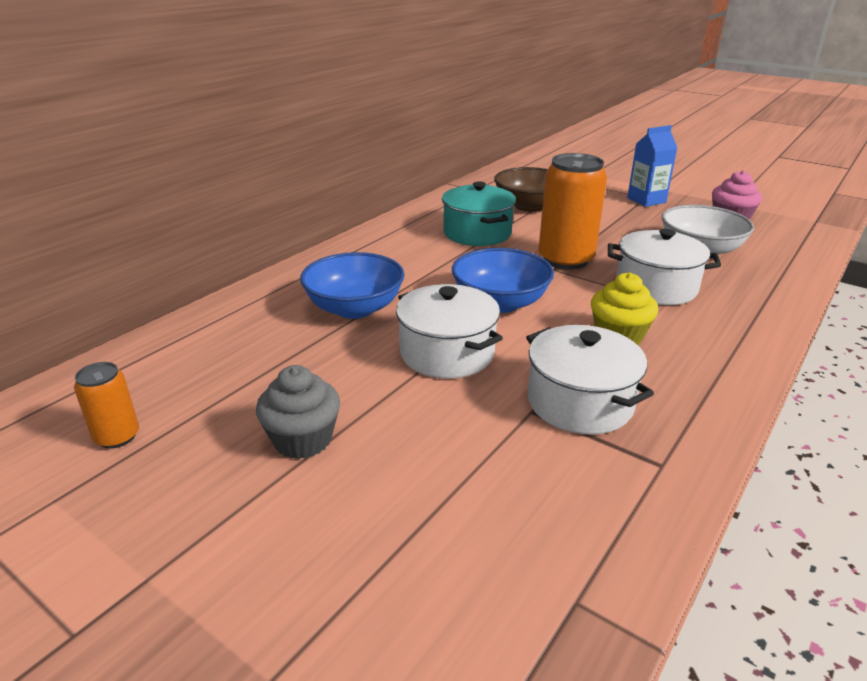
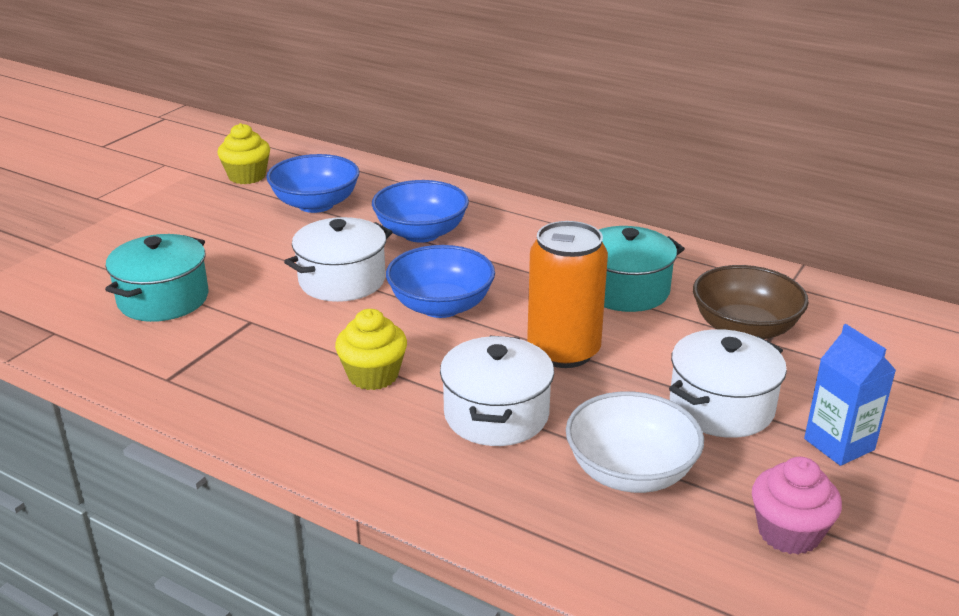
camera: 85 degrees right, 0 degrees up
(117, 437) = (247, 176): orange can -> yellow cupcake
(250, 373) = (316, 204): none -> blue bowl
(303, 440) = (231, 233): grey cupcake -> none
(480, 488) = (163, 299): none -> turquoise pot
(580, 402) = (258, 345): white pot -> white pot (721, 407)

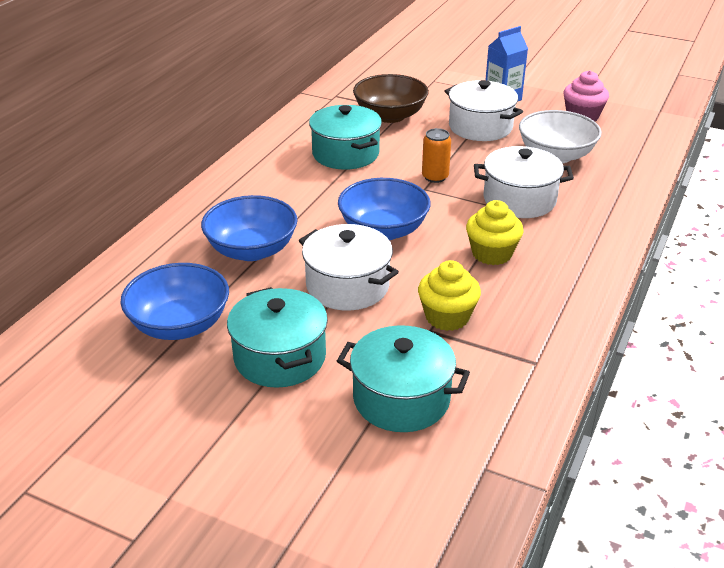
camera: 95 degrees left, 5 degrees up
(247, 176) = (89, 395): yellow cupcake -> yellow cupcake (447, 317)
(250, 245) = (280, 357): none -> turquoise pot
(563, 351) = (435, 177): orange can -> orange can, size x0.51

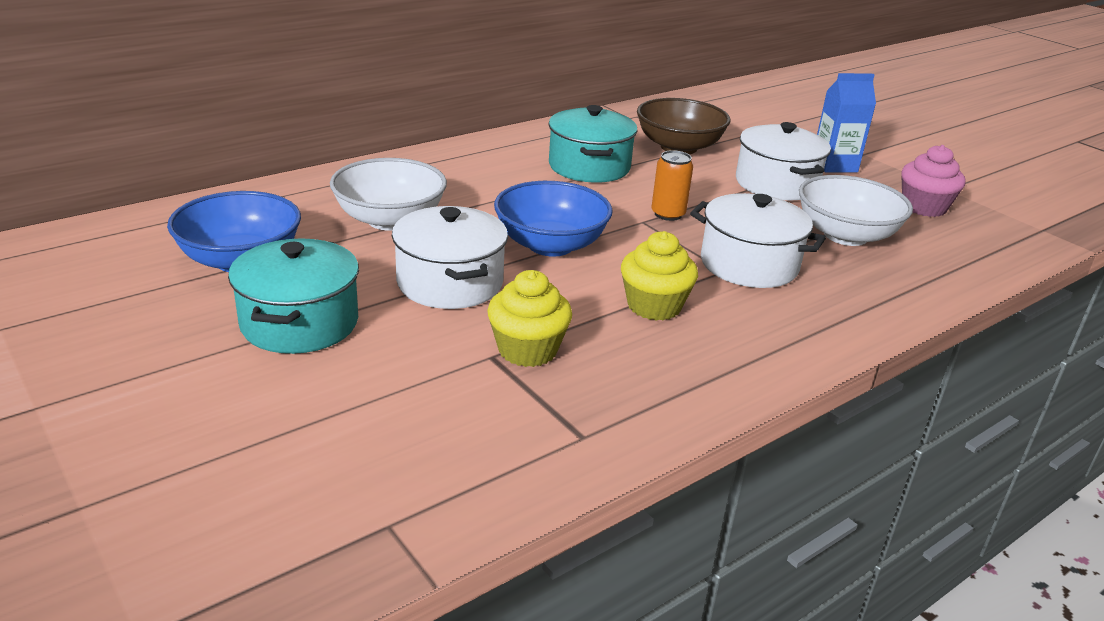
camera: 25 degrees right, 5 degrees down
(252, 250) = (390, 220): blue bowl -> white bowl
(401, 399) = (378, 411): turquoise pot -> none

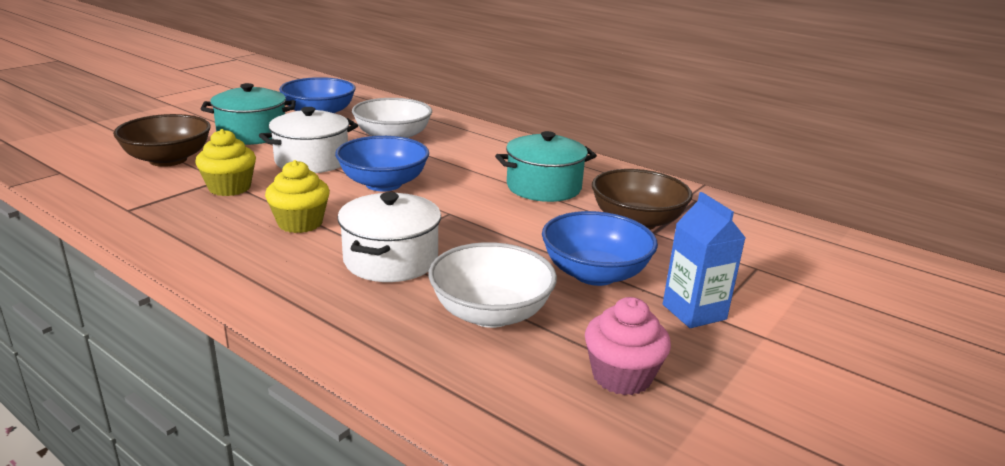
camera: 75 degrees right, 5 degrees down
(382, 404) = (168, 160): none -> brown bowl
(668, 214) = (471, 222): orange can -> none
(776, 184) = (594, 274): white pot -> blue bowl

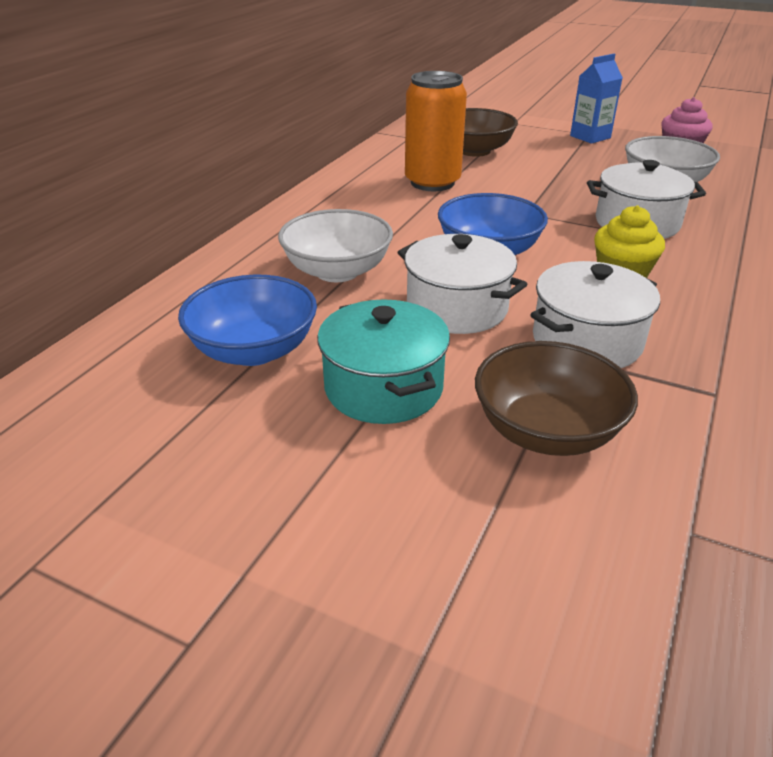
camera: 100 degrees left, 10 degrees up
(229, 188) = (586, 341): yellow cupcake -> white pot
(544, 187) = (432, 182): turquoise pot -> orange can
(594, 274) = (573, 160): blue bowl -> none

